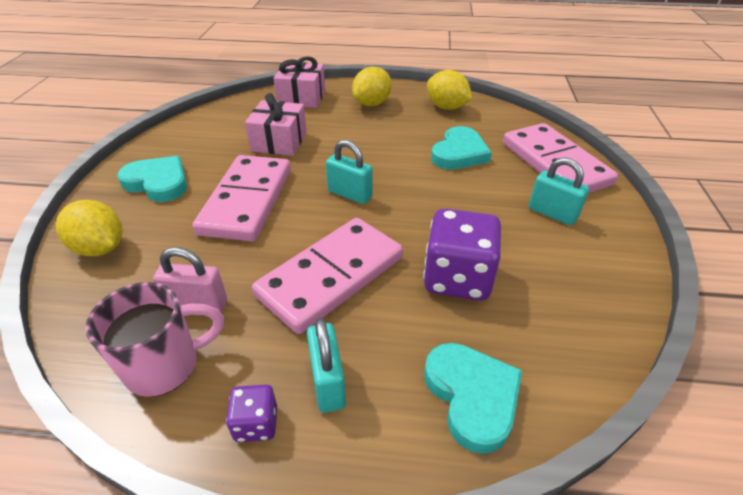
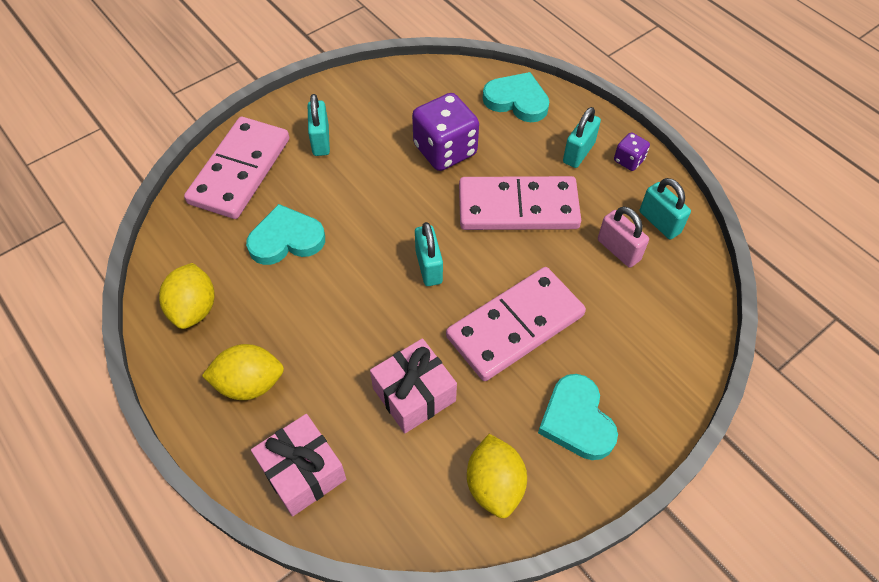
camera: 135 degrees left, 15 degrees up
(100, 248) = (665, 360): yellow lemon -> yellow lemon (494, 485)
(165, 365) = (659, 222): pink mug -> turquoise padlock
(472, 396) = (517, 100): turquoise heart -> turquoise heart turned 90 degrees clockwise

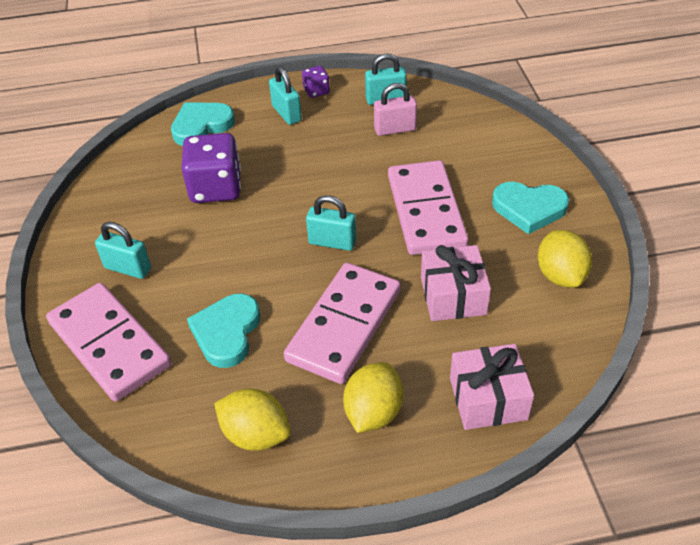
camera: 60 degrees left, 10 degrees down
(494, 485) = (560, 275): yellow lemon -> yellow lemon turned 60 degrees clockwise
(518, 207) = (313, 167): pink domino -> pink domino (344, 325)

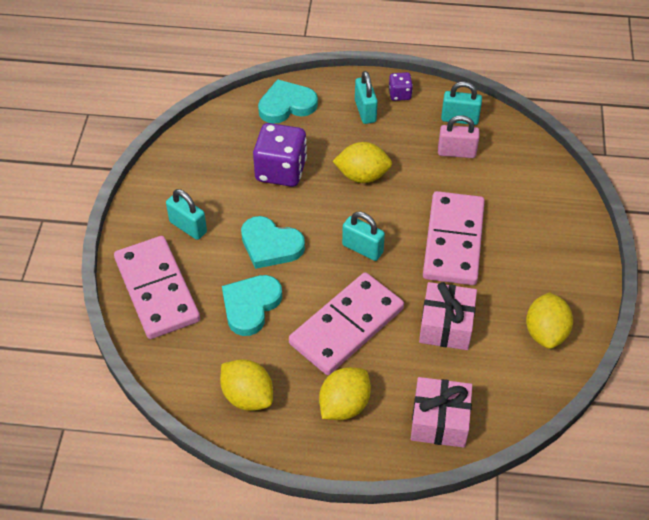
camera: 15 degrees right, 5 degrees up
(305, 172) = (362, 176): none -> yellow lemon
(529, 209) = (545, 263): turquoise heart -> turquoise heart (270, 245)

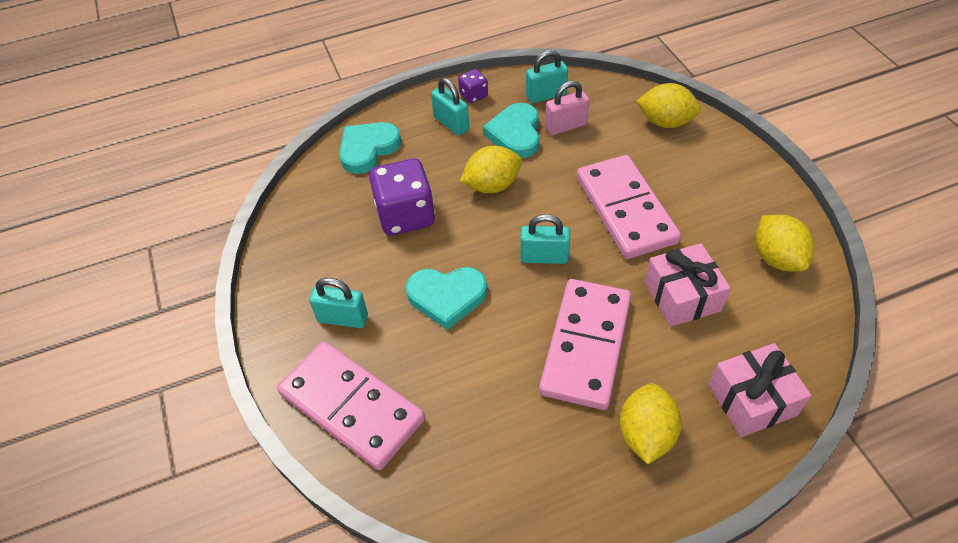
camera: 25 degrees left, 0 degrees up
(247, 396) = (536, 480): yellow lemon -> yellow lemon (665, 122)
(250, 306) = (470, 373): turquoise heart -> turquoise heart (515, 134)

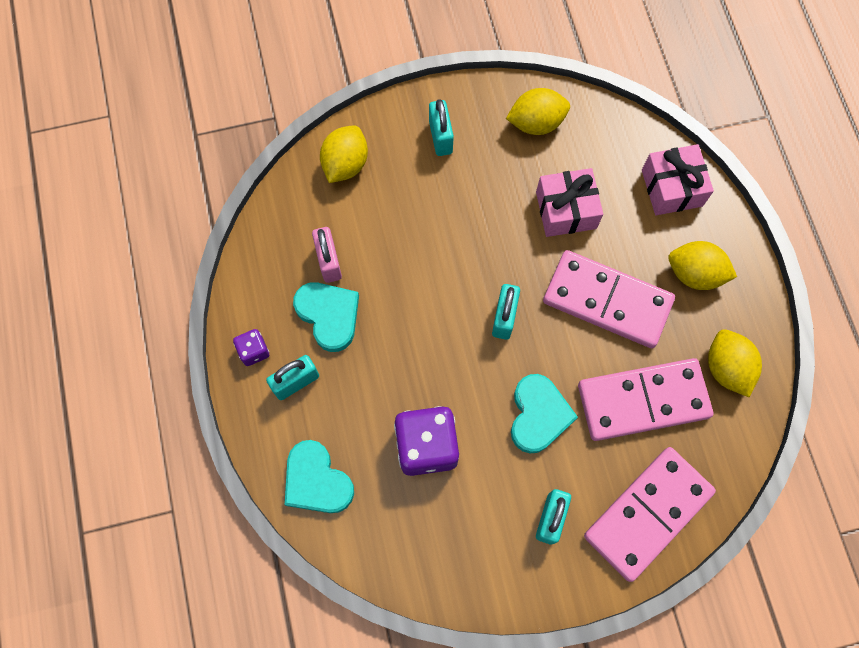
camera: 85 degrees left, 20 degrees up
(492, 185) = (401, 351): yellow lemon -> yellow lemon (726, 368)
(515, 134) = (329, 315): turquoise heart -> turquoise heart turned 135 degrees counterclockwise
(546, 95) = (274, 272): turquoise padlock -> turquoise padlock (440, 137)
(625, 210) = (458, 231): pink domino -> pink domino (643, 401)

